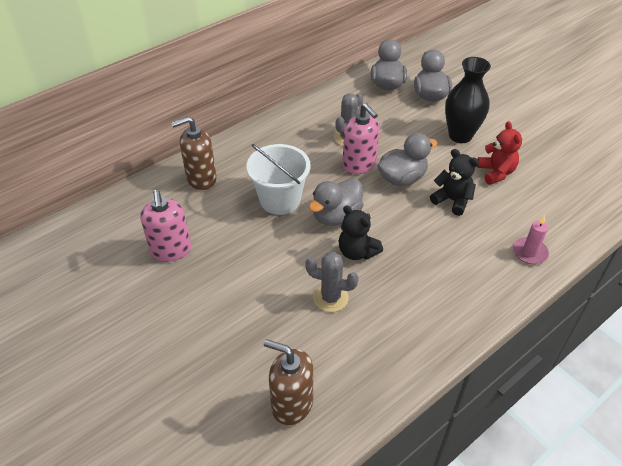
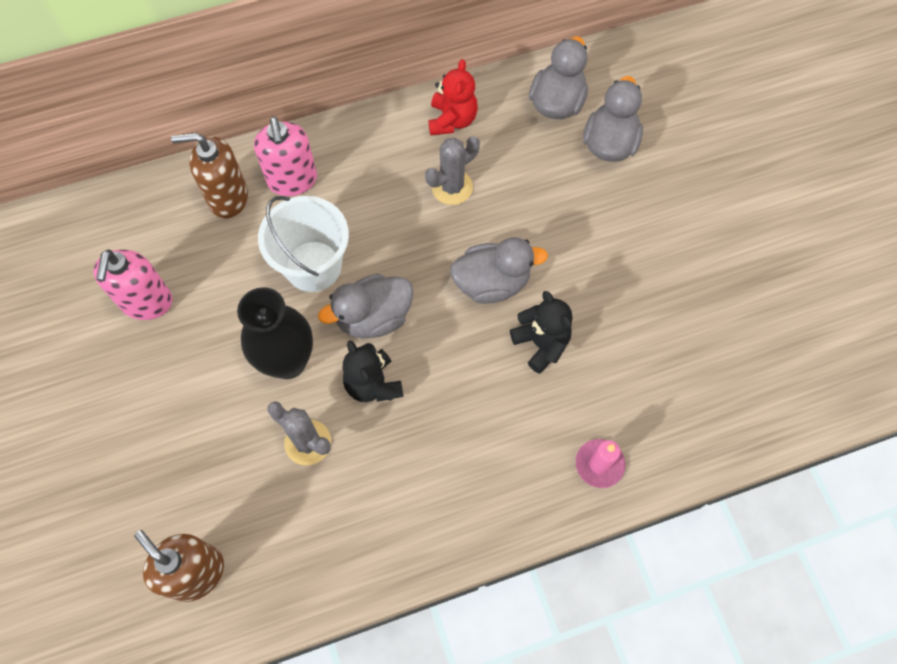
camera: 20 degrees right, 20 degrees up
(359, 165) = (445, 240): pink soap dispenser -> pink soap dispenser (292, 180)
(460, 135) = (613, 233): black vase -> black vase (288, 361)
(496, 172) = (628, 316): red teddy bear -> red teddy bear (452, 120)

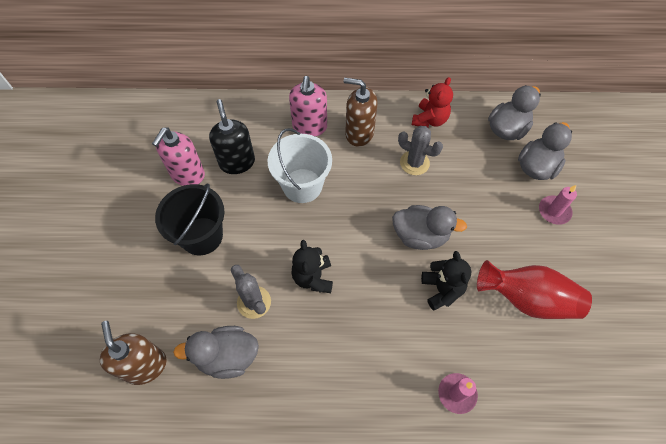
camera: 20 degrees right, 5 degrees down
(202, 380) = (201, 236): none -> black bucket
(210, 262) = (237, 162): none -> black soap dispenser
(228, 197) = (264, 125): brown soap dispenser -> brown soap dispenser (359, 133)
(288, 361) = (262, 243): black vase -> none
(373, 317) = (330, 232): grey duck -> grey duck (227, 357)
(452, 187) = (414, 163): grey cactus -> grey cactus turned 45 degrees clockwise
(648, 196) = (554, 211): none -> pink candle
(648, 320) = (527, 299): none -> red vase

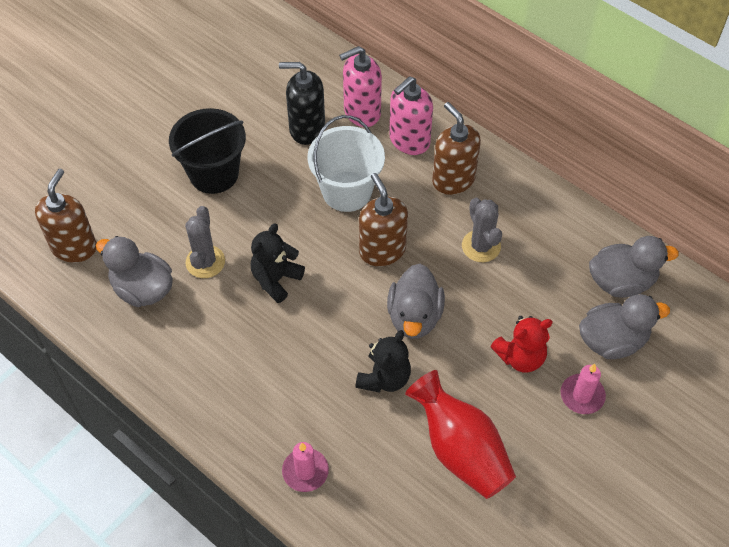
camera: 40 degrees right, 5 degrees down
(187, 174) = (252, 110): pink soap dispenser -> pink soap dispenser (362, 112)
(237, 162) = (306, 129): black soap dispenser -> black soap dispenser turned 105 degrees counterclockwise
(360, 208) = (382, 250): none -> brown soap dispenser
(420, 235) = (414, 316): grey duck -> grey duck turned 45 degrees clockwise
(429, 120) = (543, 215): red teddy bear -> red teddy bear (520, 357)

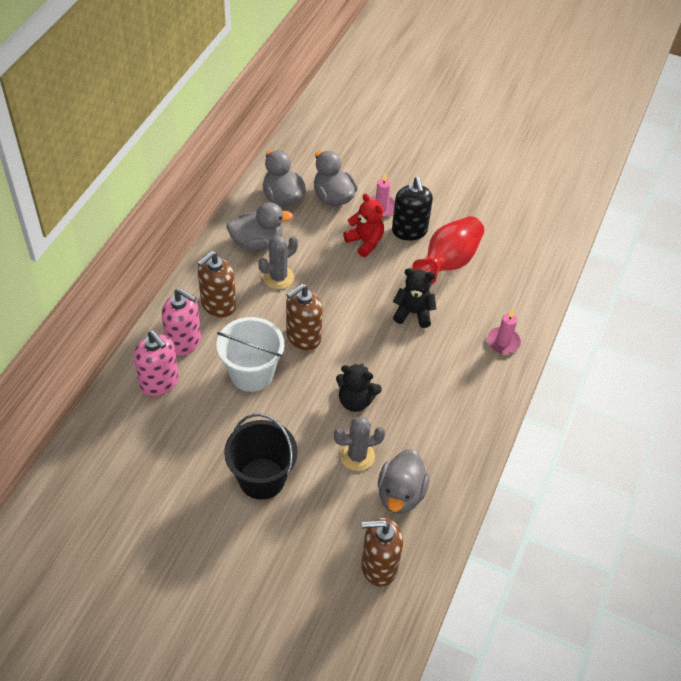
camera: 110 degrees left, 5 degrees down
(306, 129) = (189, 420): black soap dispenser -> black soap dispenser (409, 231)
(414, 316) = (355, 305): grey duck -> grey duck (257, 242)

